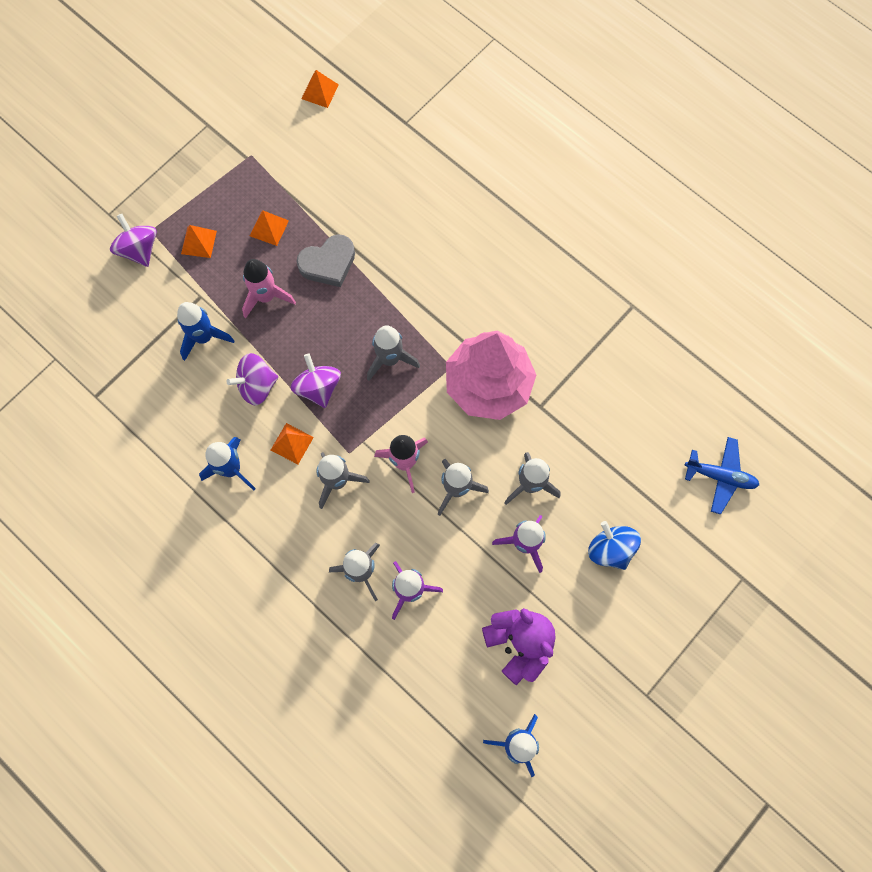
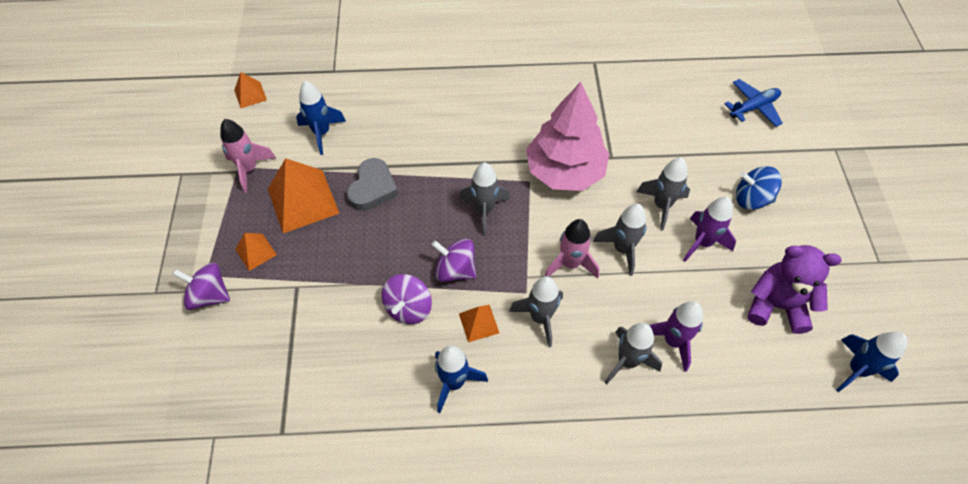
camera: 45 degrees left, 15 degrees down
(204, 337) = (330, 311): blue rocket -> blue rocket (322, 133)
(266, 297) = (350, 245): pink rocket -> pink rocket (249, 169)
(269, 228) = (303, 200): orange pyramid -> orange pyramid, size x1.96

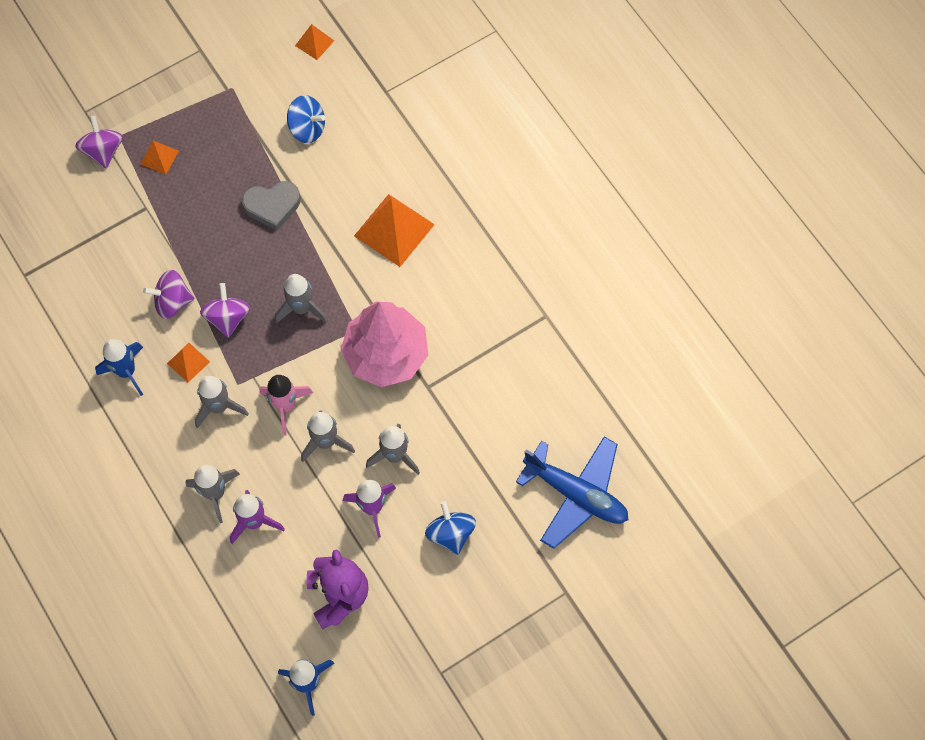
camera: 60 degrees right, 10 degrees up
(249, 169) = (235, 98): pink rocket -> none
(303, 200) = (228, 160): orange pyramid -> orange pyramid (394, 230)
(322, 133) = (307, 128): blue rocket -> blue spinning top
(753, 107) = (576, 494): blue plane -> blue plane, size x1.63

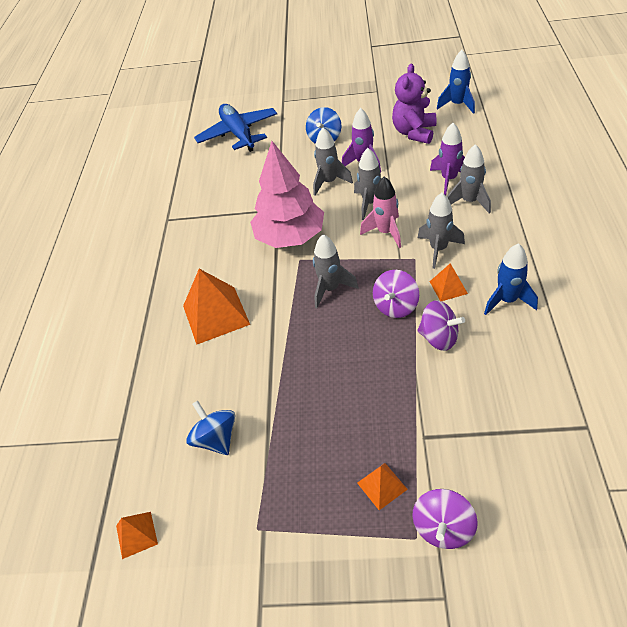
camera: 140 degrees left, 20 degrees down
(272, 206) = (299, 380): grey heart -> none

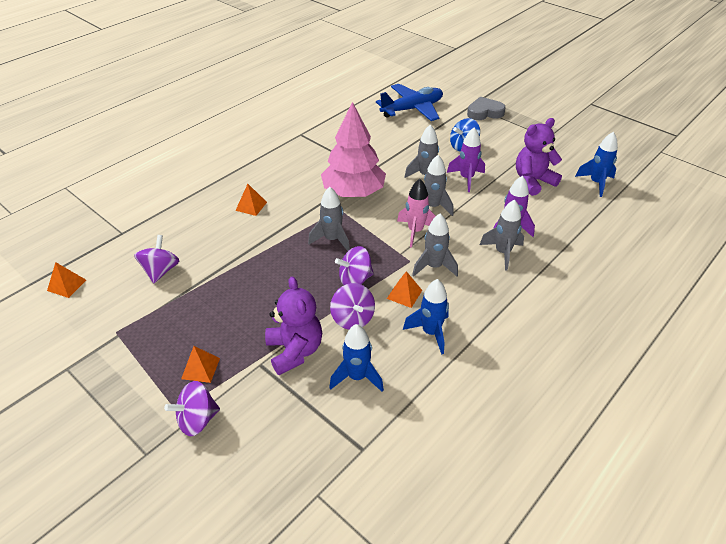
camera: 35 degrees right, 5 degrees down
(215, 315) = (251, 206): orange pyramid -> orange pyramid, size x0.51
(216, 439) = (161, 271): blue spinning top -> purple spinning top
(238, 134) = (412, 109): blue plane -> blue plane turned 45 degrees clockwise
(302, 100) = (484, 112): none -> grey heart
(434, 401) = (295, 351): none -> purple teddy bear
(507, 379) = (357, 377): none -> blue rocket

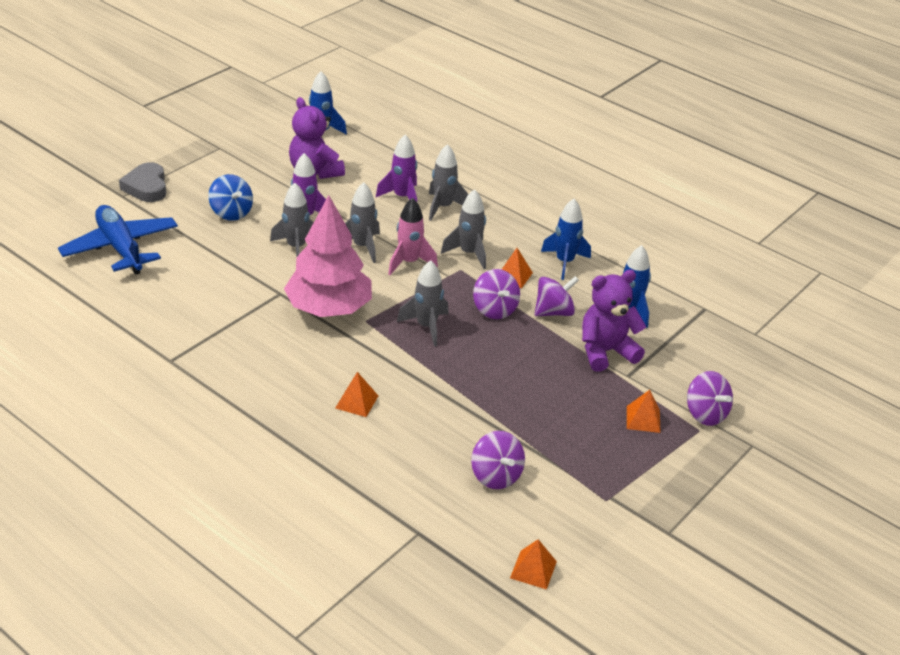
camera: 95 degrees left, 5 degrees down
(161, 271) = (496, 476): purple spinning top -> purple spinning top turned 120 degrees counterclockwise

